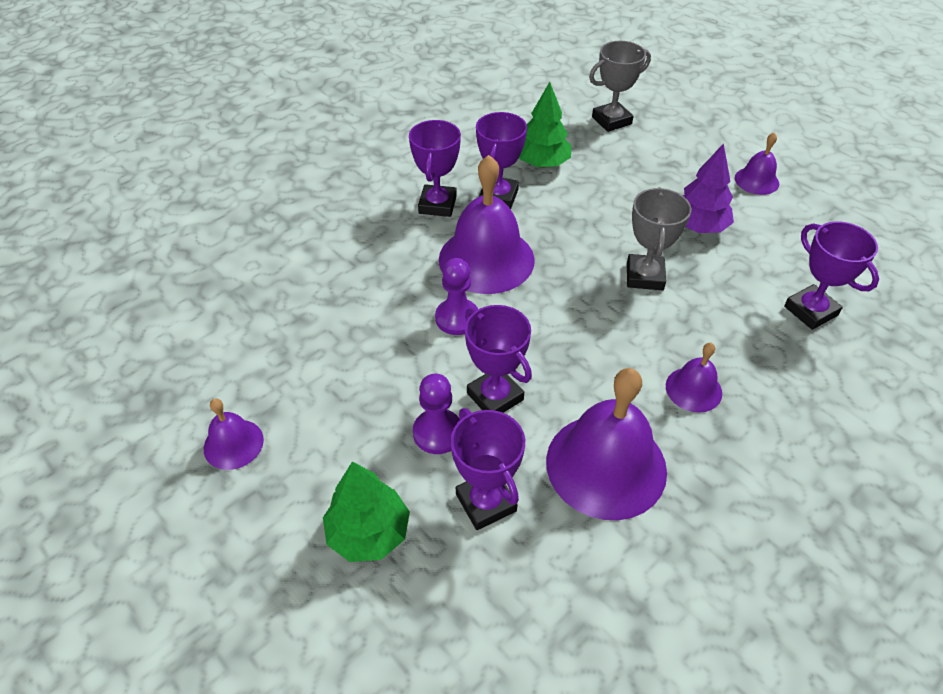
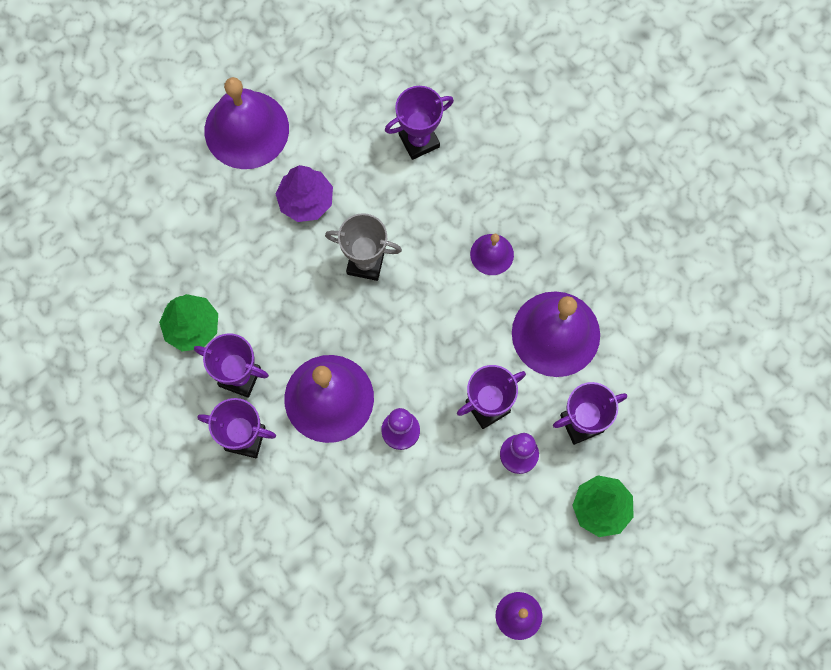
camera: 85 degrees left, 25 degrees up
(611, 120) = (126, 243): grey trophy -> none
(756, 180) = (246, 129): purple bell -> purple bell, size x1.99

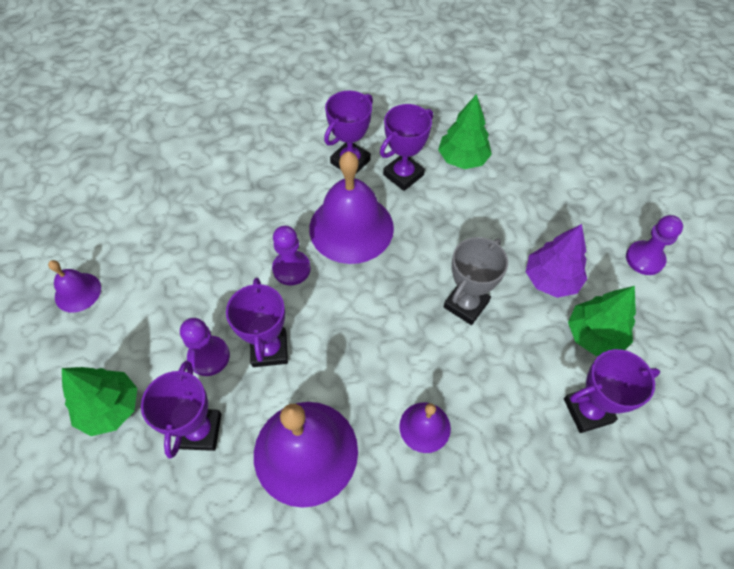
camera: 115 degrees right, 15 degrees down
(246, 129) = (644, 259): purple bell -> purple pawn
(347, 152) = (594, 335): none -> green tree
(419, 140) = (588, 410): purple trophy -> purple trophy turned 75 degrees clockwise

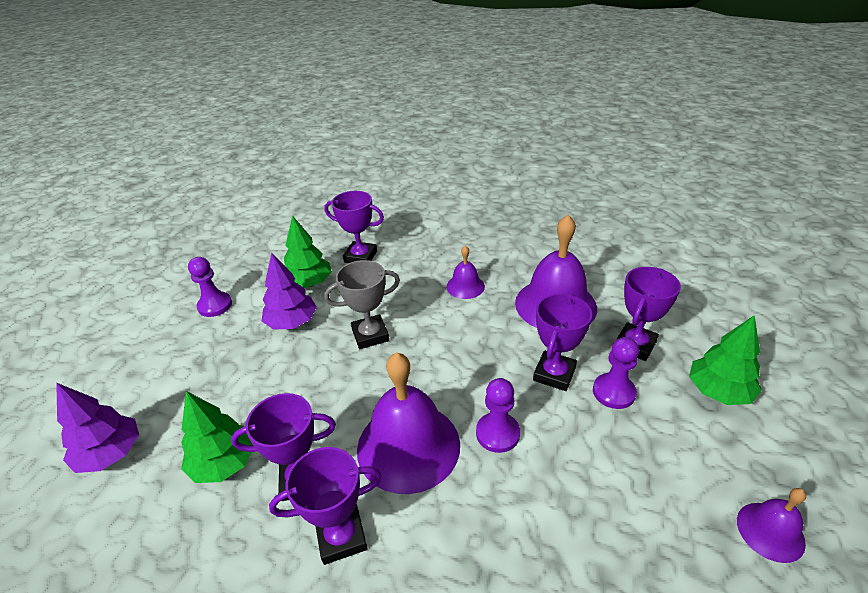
camera: 145 degrees left, 20 degrees down
(539, 129) = (111, 454): none -> purple tree

